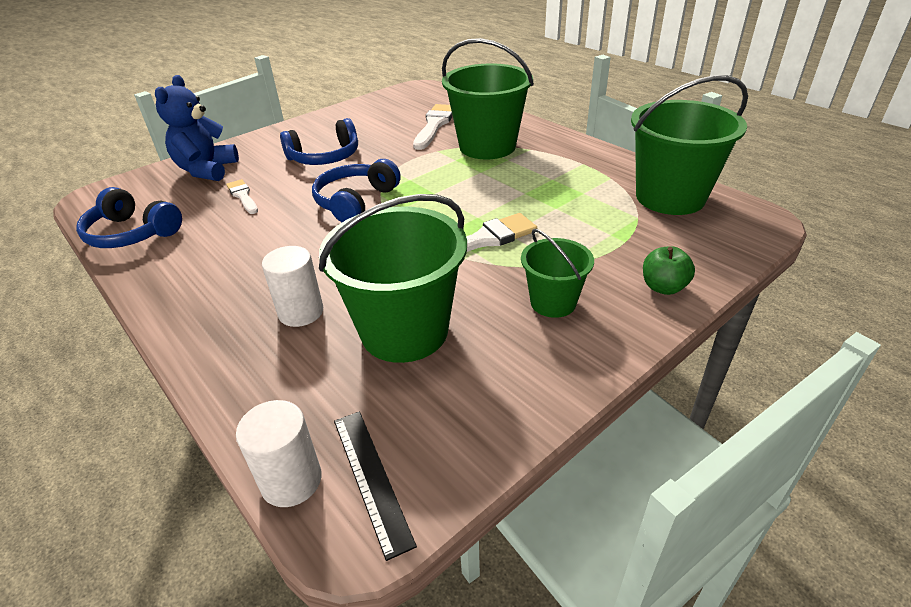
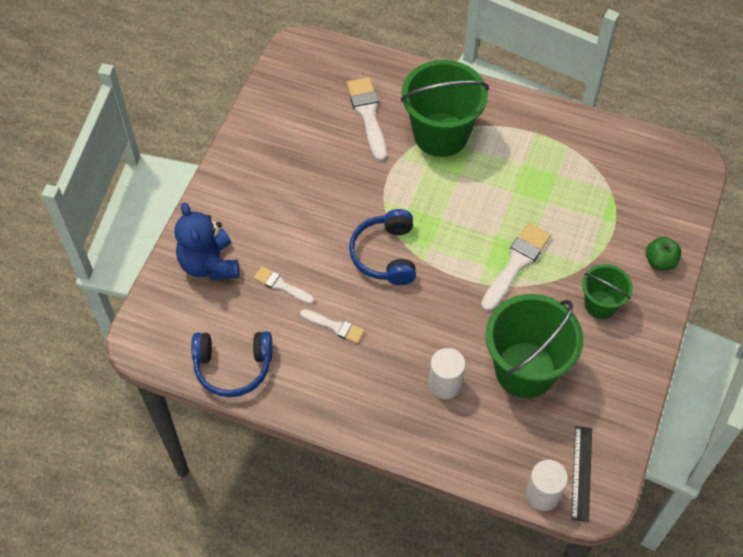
camera: 30 degrees left, 20 degrees up
(251, 234) = (335, 326): none -> white brush
(325, 157) = (305, 204): blue headphones -> none
(371, 478) = (582, 473): black ruler -> black ruler turned 60 degrees clockwise
(670, 197) = (623, 156): green bucket -> none

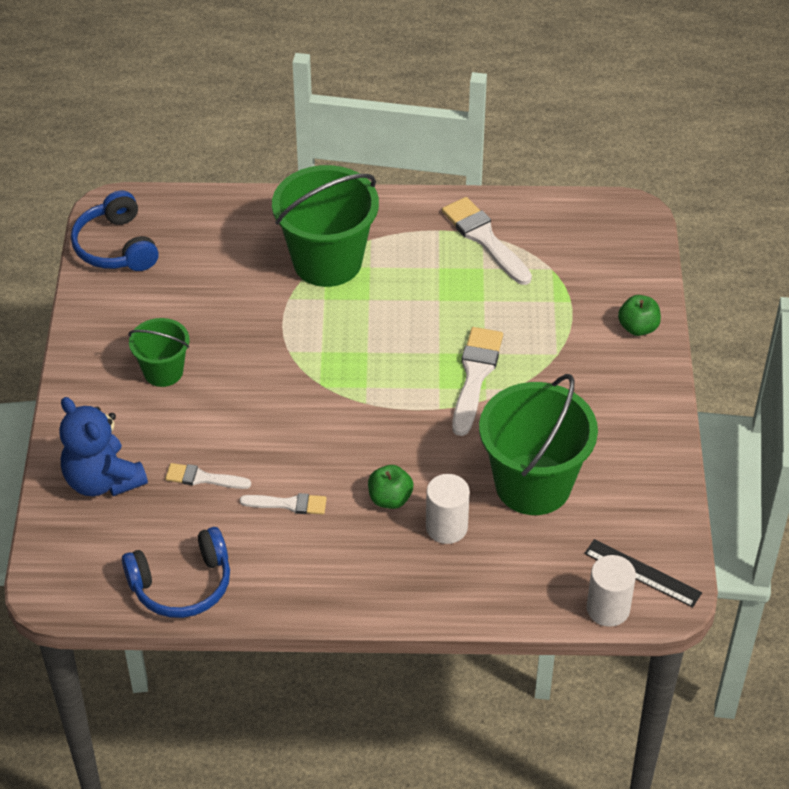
camera: 20 degrees left, 10 degrees down
(368, 115) = (229, 263): white brush -> white brush (484, 239)
(385, 254) = (316, 409): blue headphones -> blue headphones (116, 246)
(412, 346) = (390, 499): none -> green apple
(582, 473) = (642, 573): black ruler -> black ruler turned 45 degrees counterclockwise
(600, 304) = (590, 391): green bucket -> green bucket (163, 371)

